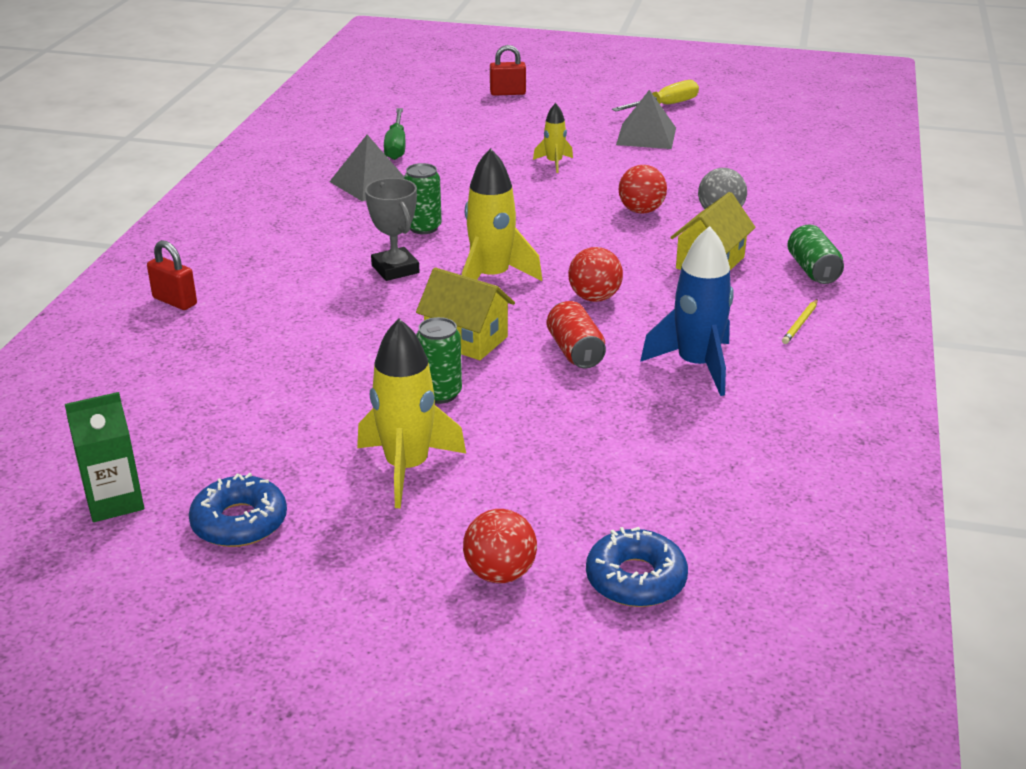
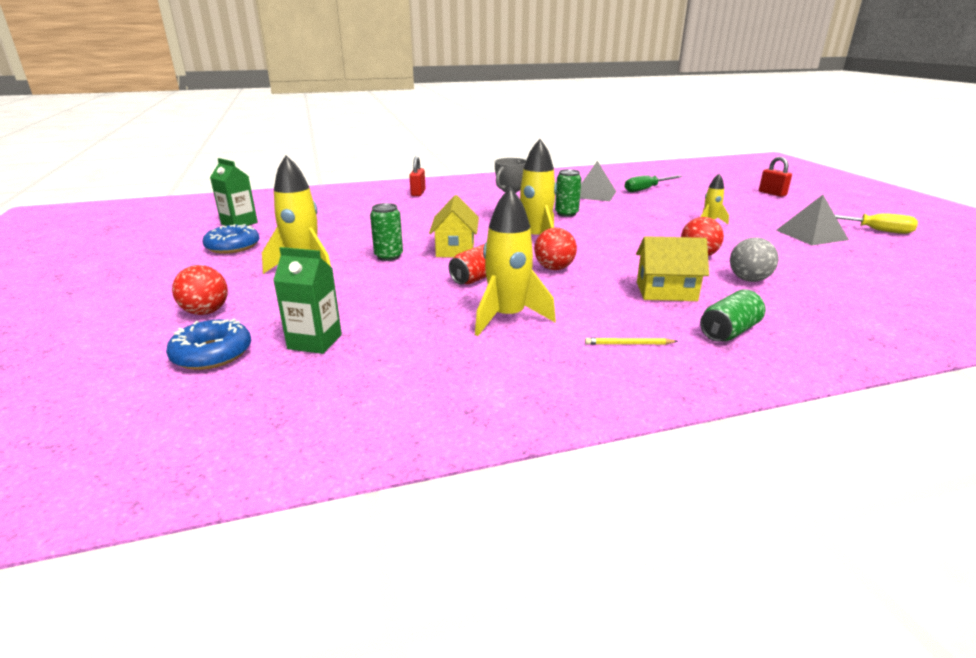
camera: 60 degrees right, 5 degrees down
(660, 500) = (315, 342): none -> green carton
(696, 365) = (508, 317): blue rocket -> yellow rocket

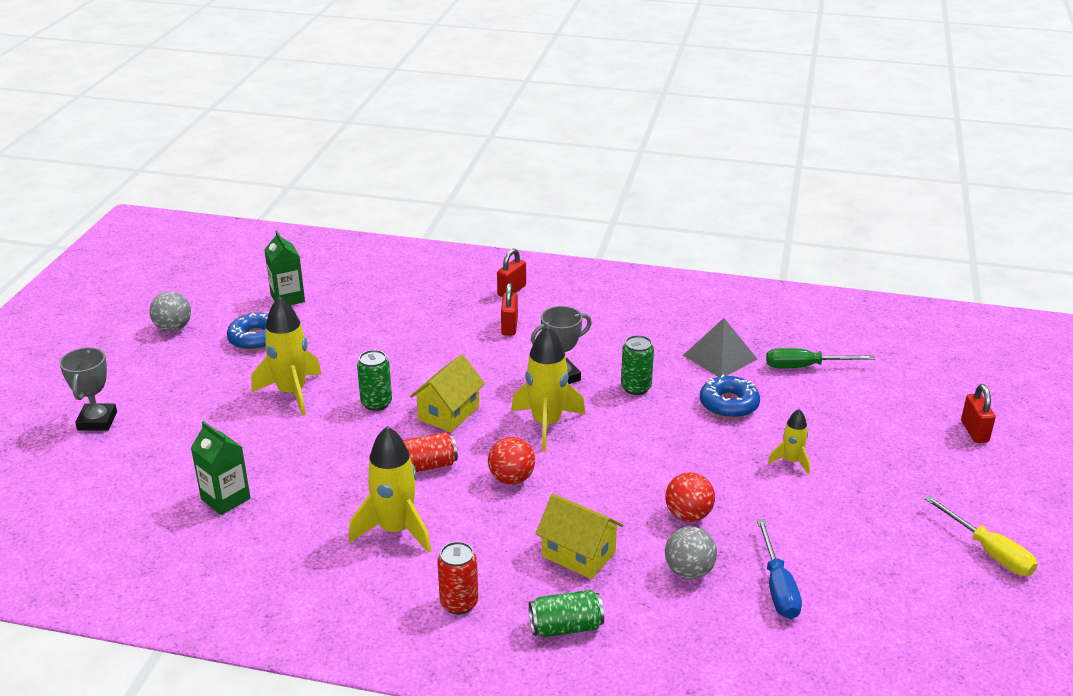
camera: 30 degrees right, 5 degrees up
(101, 326) = (97, 421): none -> grey trophy
(138, 256) = (173, 328): none -> grey ball
(206, 312) = (176, 430): red ball -> none
(212, 354) = (149, 483): blue donut -> blue donut (729, 404)
(440, 206) = (509, 326): none -> red padlock
(628, 344) = (459, 603): yellow pencil -> red can
(810, 272) = (777, 587): none -> blue screwdriver
(811, 235) = (886, 530): grey pyramid -> none

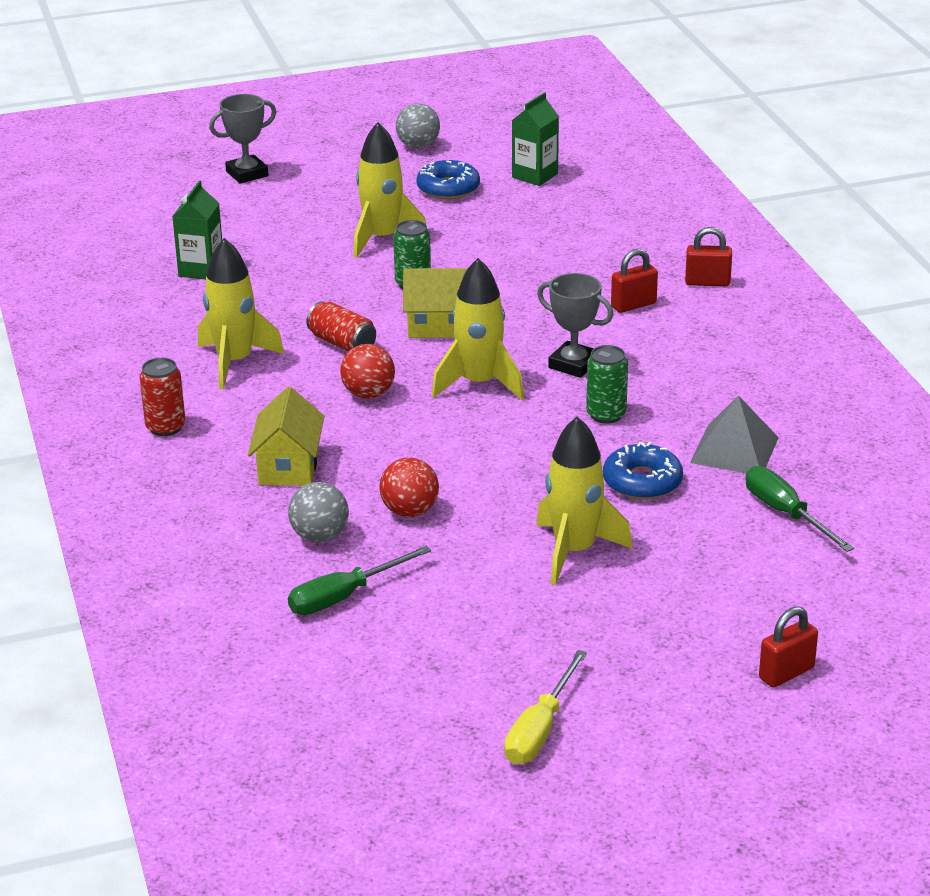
camera: 60 degrees right, 0 degrees up
(566, 627) = (180, 492): green can -> none
(777, 587) = (344, 596): blue screwdriver -> green screwdriver
(791, 461) = (574, 551): yellow rocket -> yellow rocket, size x1.86

